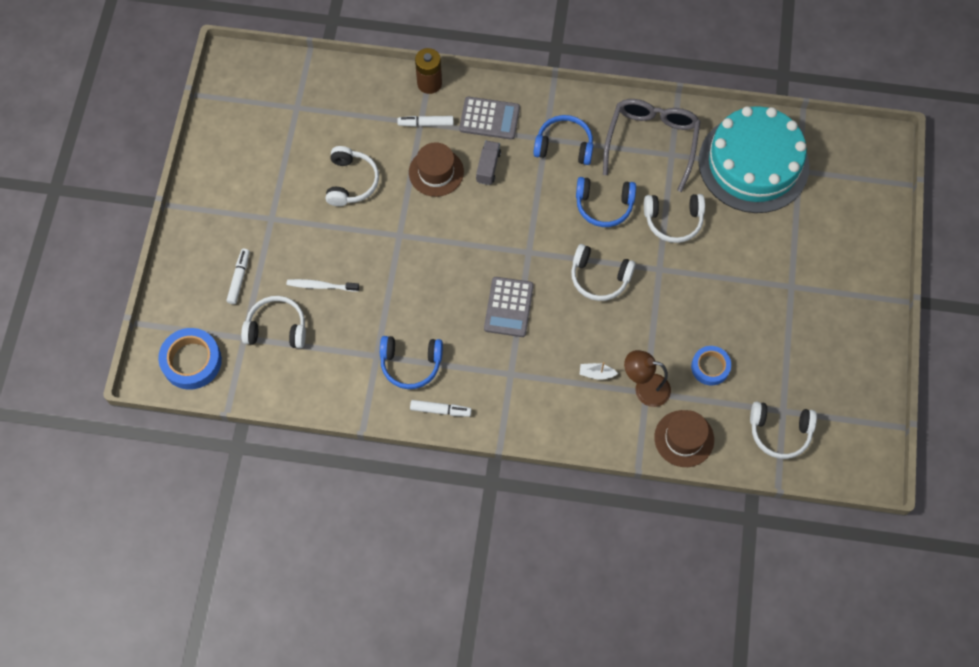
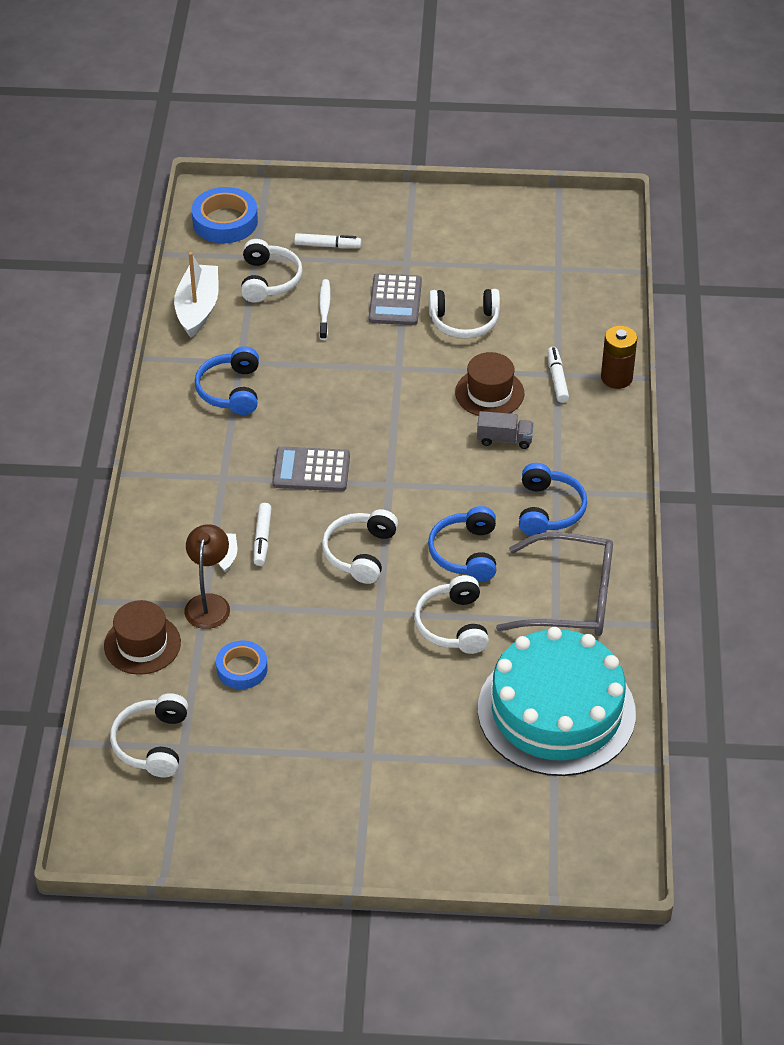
camera: 85 degrees right, 20 degrees down
(304, 388) = (198, 308): none -> white boat
(440, 410) = (174, 419): white marker -> white marker (262, 538)
(489, 119) = (575, 436): grey calculator -> grey calculator (395, 300)

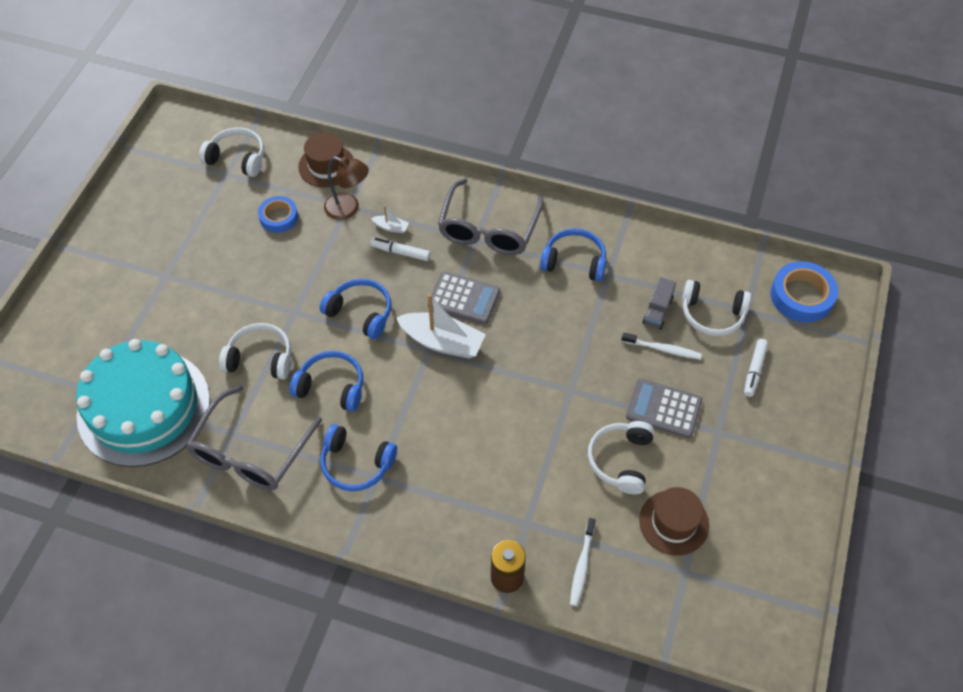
camera: 105 degrees right, 10 degrees up
(198, 308) = (684, 256): white boat -> white boat (442, 342)
(204, 469) = (488, 229): none -> grey glasses
(311, 470) = (464, 299): grey calculator -> grey calculator turned 90 degrees clockwise
(360, 553) = (360, 313): white headphones -> blue headphones
(489, 393) = (517, 456): brown hat -> brown hat (674, 522)
(504, 439) = (453, 452): grey truck -> grey truck (657, 311)
(557, 379) = (520, 521): white marker -> none
(582, 331) = (582, 565): none -> white toothbrush

